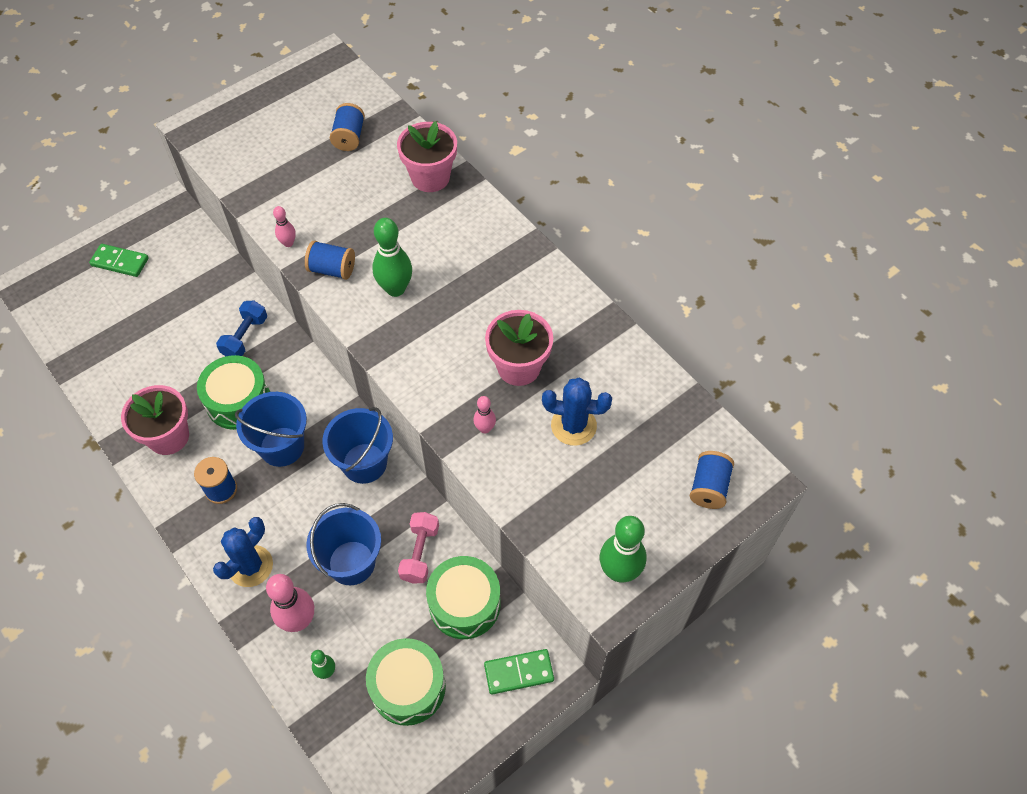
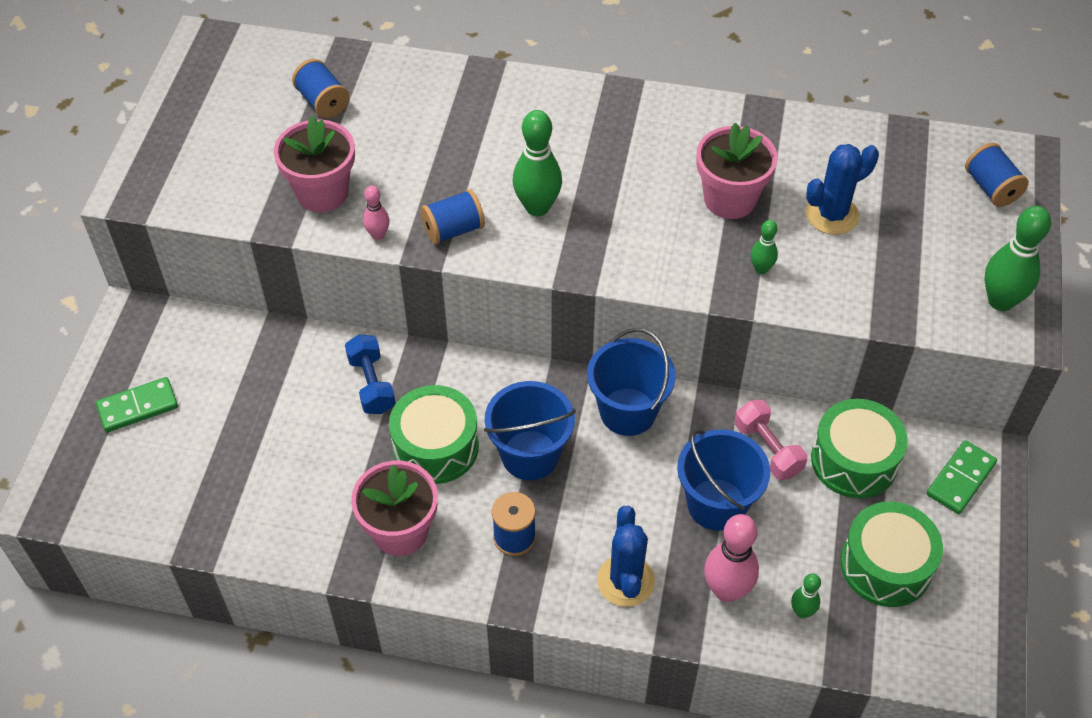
camera: 40 degrees left, 5 degrees down
(430, 177) = (452, 90): pink flower pot -> pink flower pot (322, 192)
(485, 428) = (761, 269): pink bowling pin -> green bowling pin

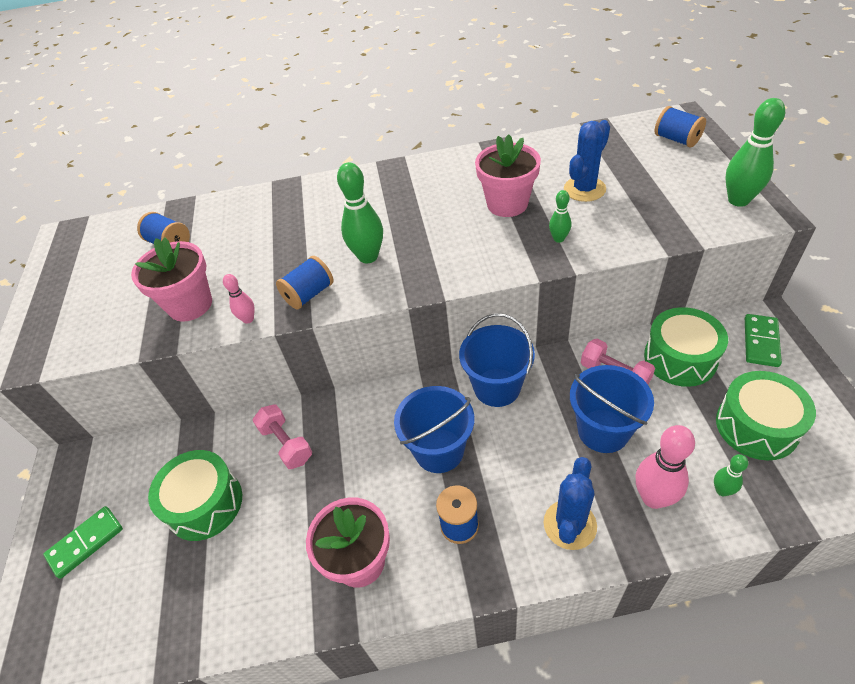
camera: 15 degrees left, 5 degrees down
(371, 384) = (286, 444): blue dumbbell -> pink dumbbell
(436, 446) = (359, 474): green drum -> green drum (204, 504)
(625, 581) = (569, 524): blue cactus -> blue cactus turned 45 degrees clockwise

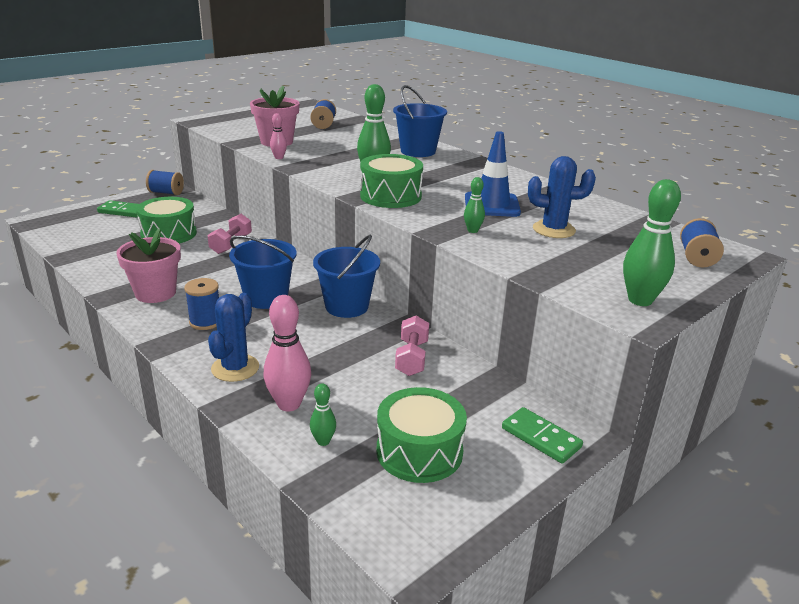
camera: 50 degrees right, 20 degrees down
(309, 294) = (317, 167): blue spool -> blue spool (166, 193)
(507, 204) = (492, 205): pink flower pot -> blue traffic cone
(569, 524) = (235, 368): blue cactus -> blue cactus turned 60 degrees counterclockwise
(603, 431) = (342, 365): blue bucket -> blue bucket (418, 151)
(680, 358) = (466, 390): green drum -> green drum (390, 196)
(760, 342) = (541, 437): green domino -> green domino turned 60 degrees clockwise

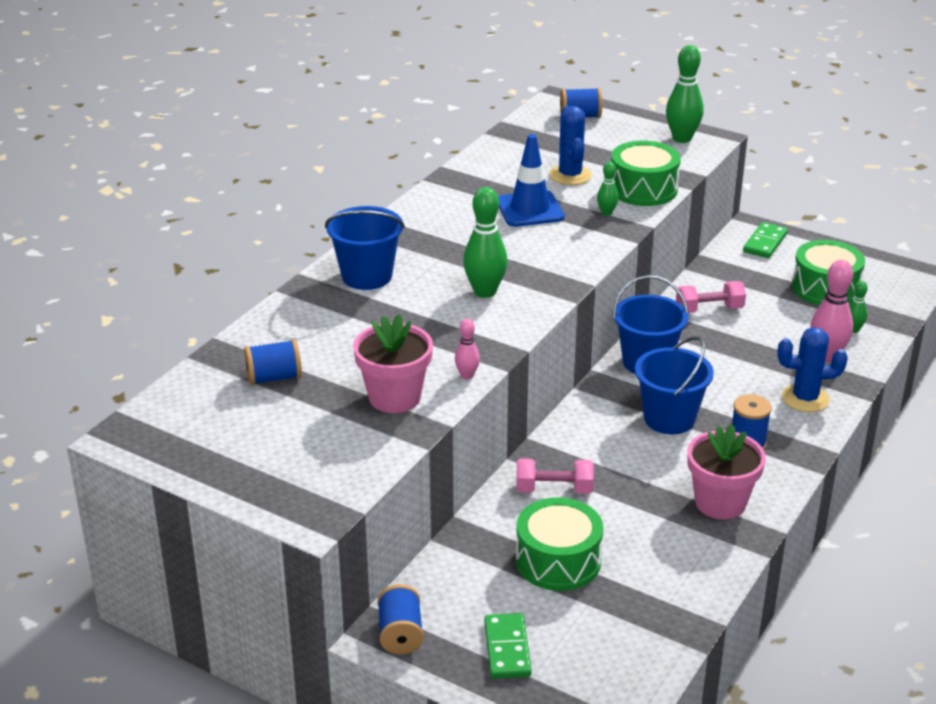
camera: 105 degrees left, 5 degrees up
(390, 196) = (548, 269): green drum -> green drum (643, 189)

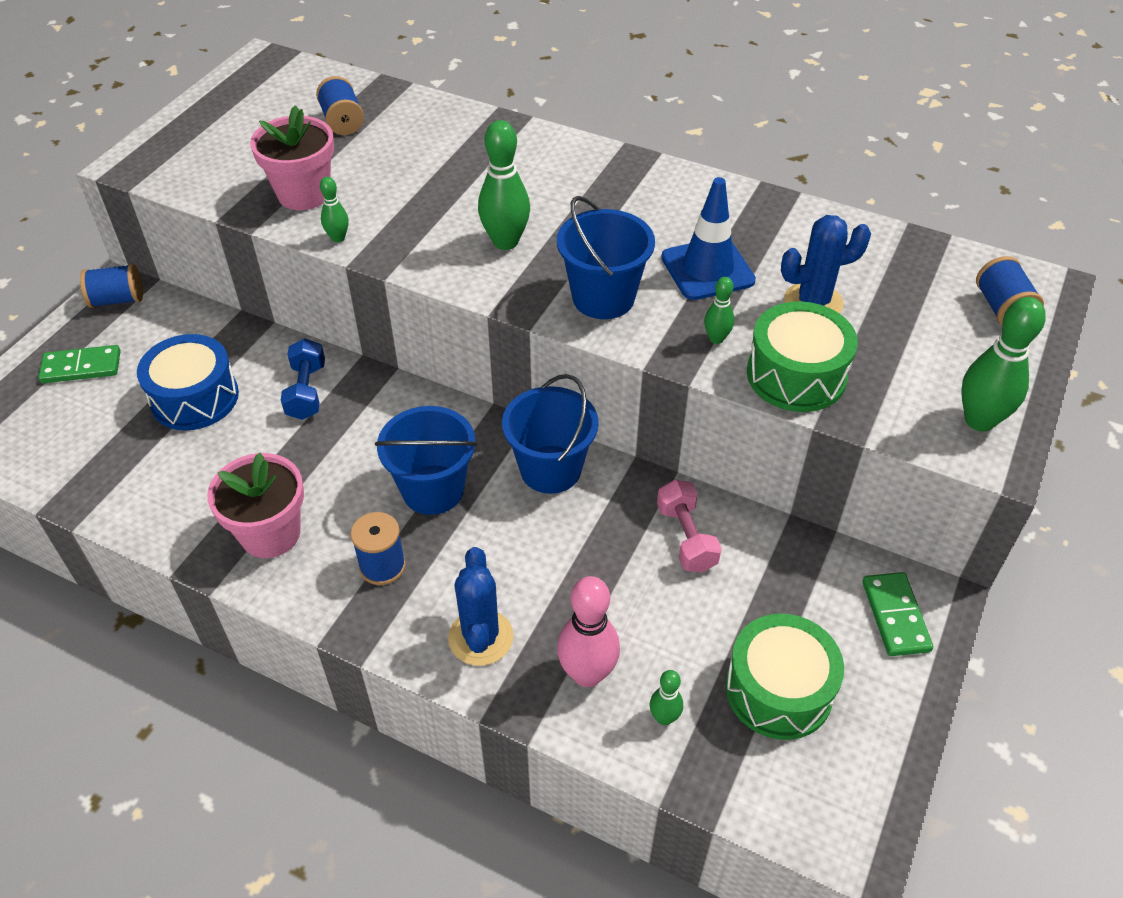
camera: 85 degrees right, 15 degrees up
(367, 276) = (530, 158): blue bucket -> blue bucket (603, 298)
(467, 375) = (338, 238): pink bowling pin -> green bowling pin
(554, 489) = (306, 391): pink dumbbell -> blue dumbbell
(558, 561) = (194, 398): green drum -> blue drum
(765, 243) = (895, 616): green domino -> green domino turned 60 degrees clockwise

